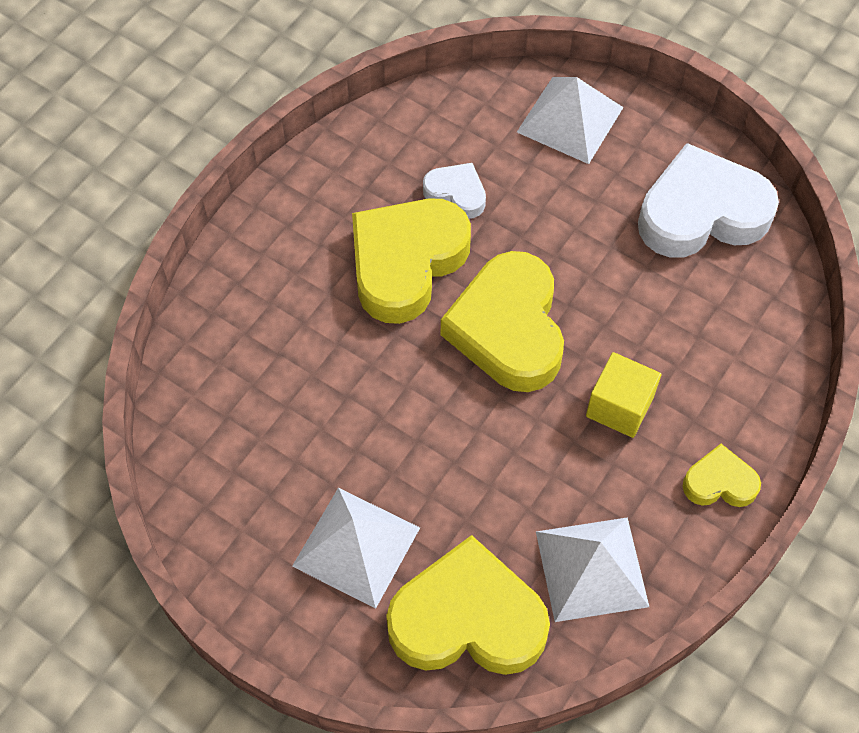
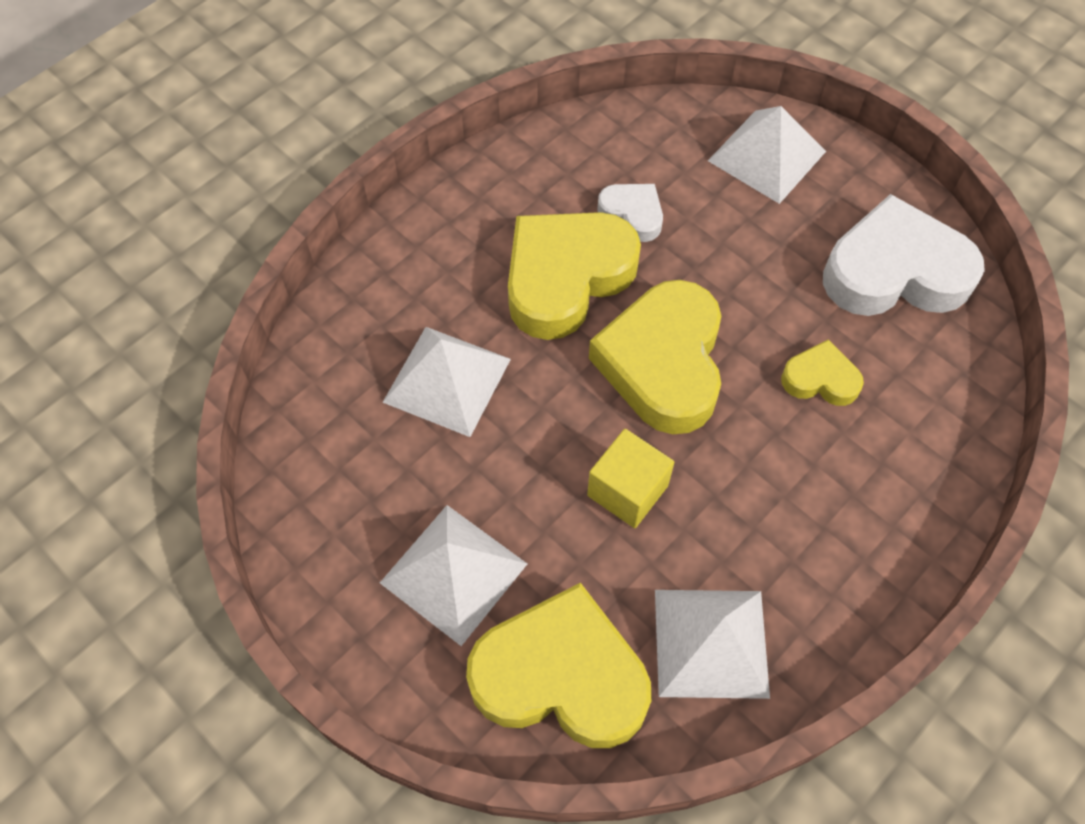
camera: 10 degrees right, 0 degrees up
(316, 375) = (447, 380): none -> white pyramid
(619, 406) = (772, 466): yellow cube -> yellow cube (627, 490)
(719, 482) = (872, 569): yellow heart -> yellow heart (820, 379)

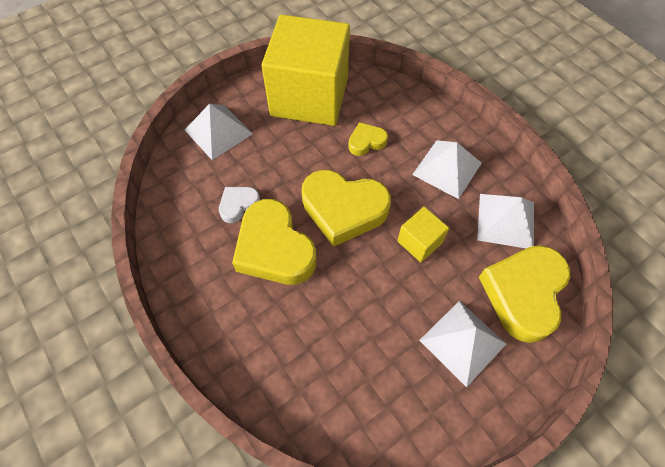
camera: 80 degrees left, 0 degrees up
(447, 380) = (333, 328): white pyramid -> white pyramid (447, 168)
(820, 379) = (366, 142): yellow heart -> yellow heart turned 45 degrees clockwise
(895, 271) = (309, 96): white heart -> yellow cube

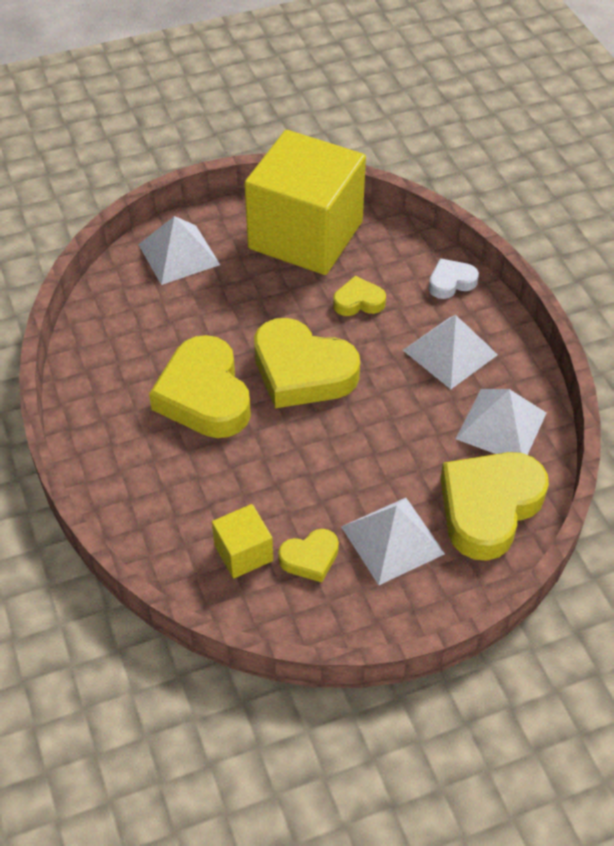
camera: 15 degrees right, 10 degrees down
(238, 205) = (177, 340): white heart -> white heart (451, 282)
(405, 376) = (310, 558): none -> yellow heart
(419, 242) = (382, 425): yellow cube -> yellow cube (243, 553)

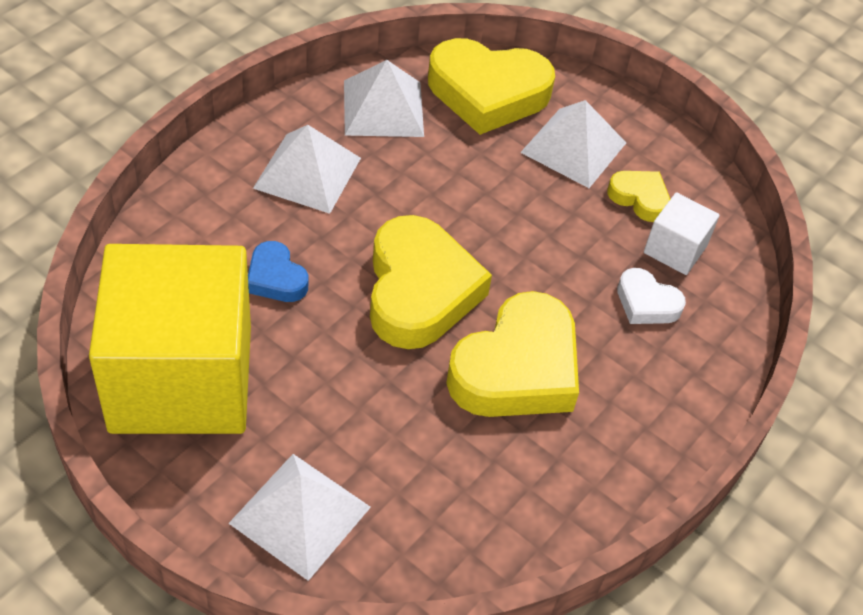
camera: 125 degrees left, 0 degrees up
(243, 553) = (675, 249): yellow cube -> white cube
(358, 301) = (276, 278): yellow heart -> blue heart
(451, 282) = (193, 202): white heart -> white heart (646, 303)

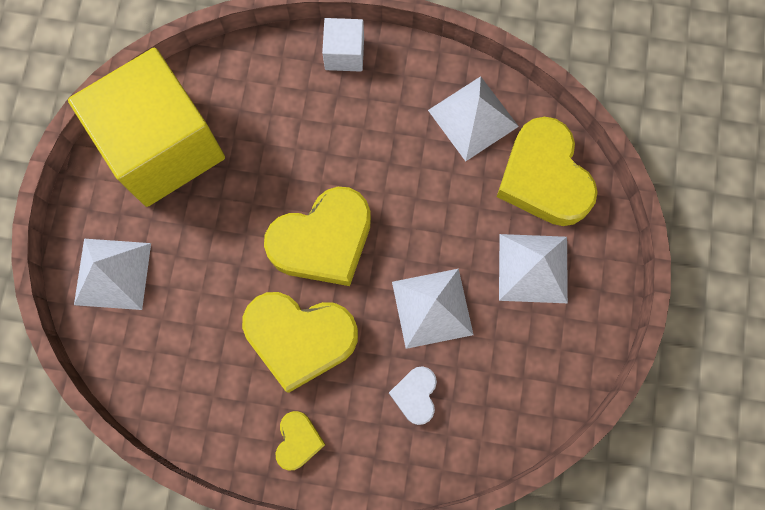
camera: 65 degrees right, 25 degrees up
(276, 278) = (273, 148): blue heart -> none
(307, 173) = (375, 109): white pyramid -> white pyramid (432, 308)
(639, 198) = (515, 341): yellow heart -> yellow heart (298, 441)
(675, 249) = (481, 391): white cube -> white cube (344, 53)

